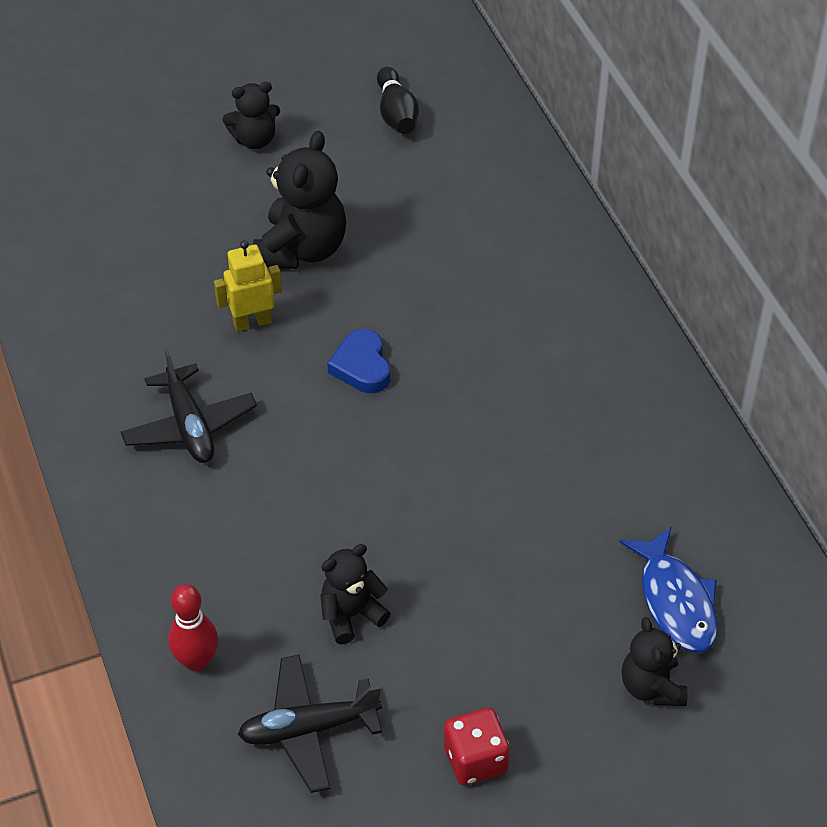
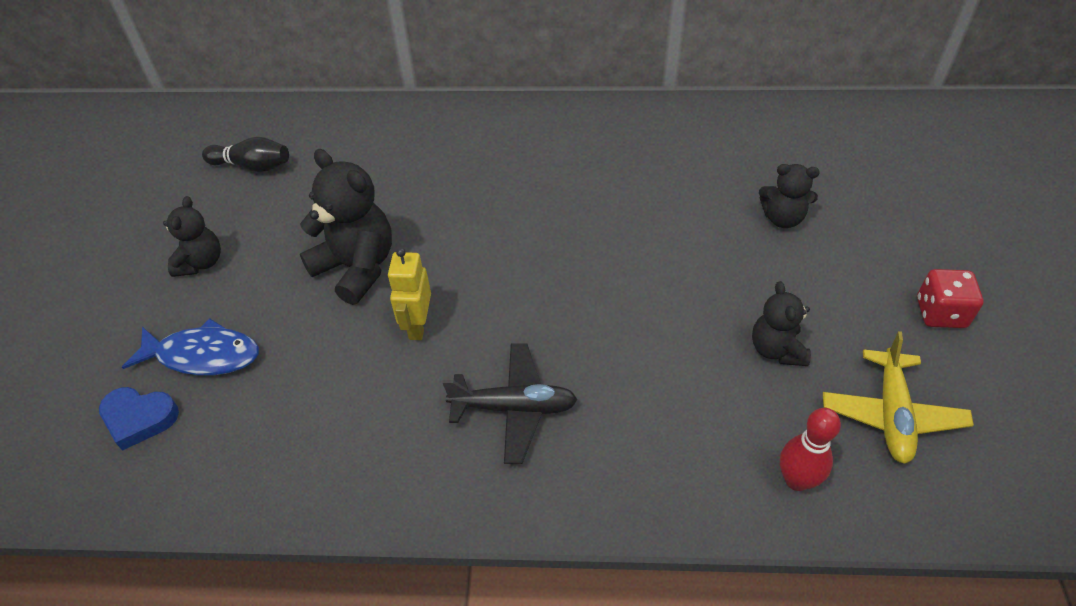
camera: 65 degrees left, 0 degrees up
(308, 729) = (891, 414): black plane -> yellow plane
(362, 366) = (513, 266): blue heart -> blue heart (139, 419)
(651, 687) = (891, 198): black teddy bear -> black teddy bear (782, 218)
(675, 601) = (818, 164): blue fish -> blue fish (203, 355)

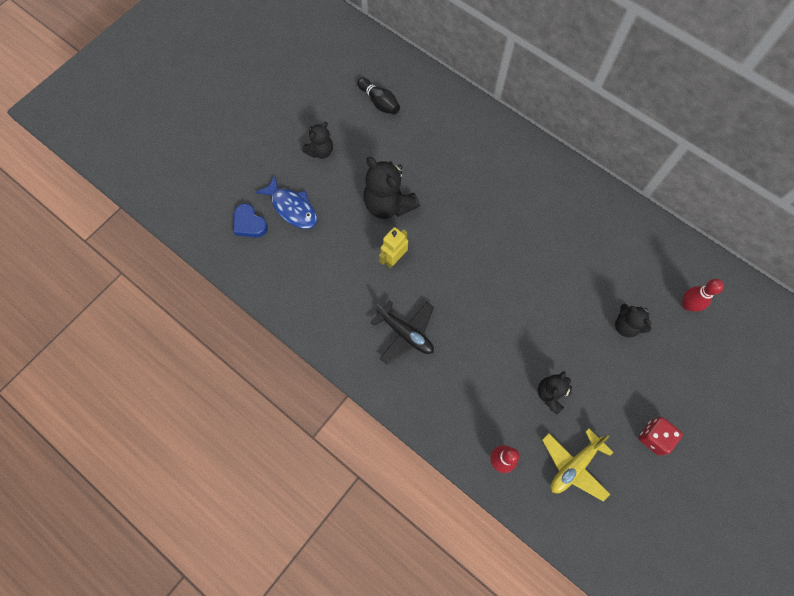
camera: 35 degrees right, 20 degrees up
(356, 268) = (388, 204): black teddy bear -> black teddy bear turned 150 degrees clockwise
(823, 158) = (687, 305): none -> red bowling pin

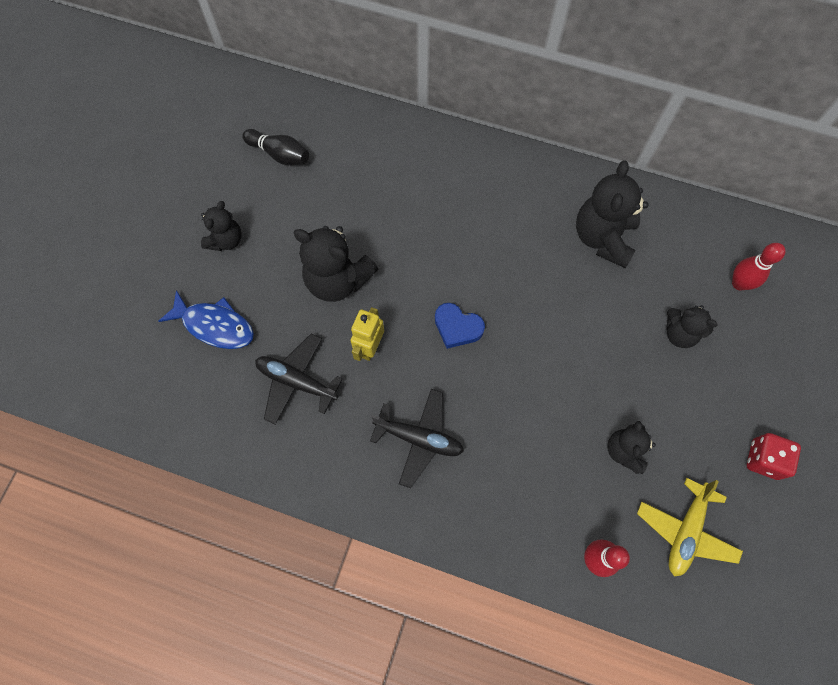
camera: 20 degrees left, 0 degrees up
(249, 224) = (165, 365): blue heart -> blue heart (457, 327)
(334, 265) = (296, 381): none -> black plane
(595, 237) = (603, 237): none -> black teddy bear

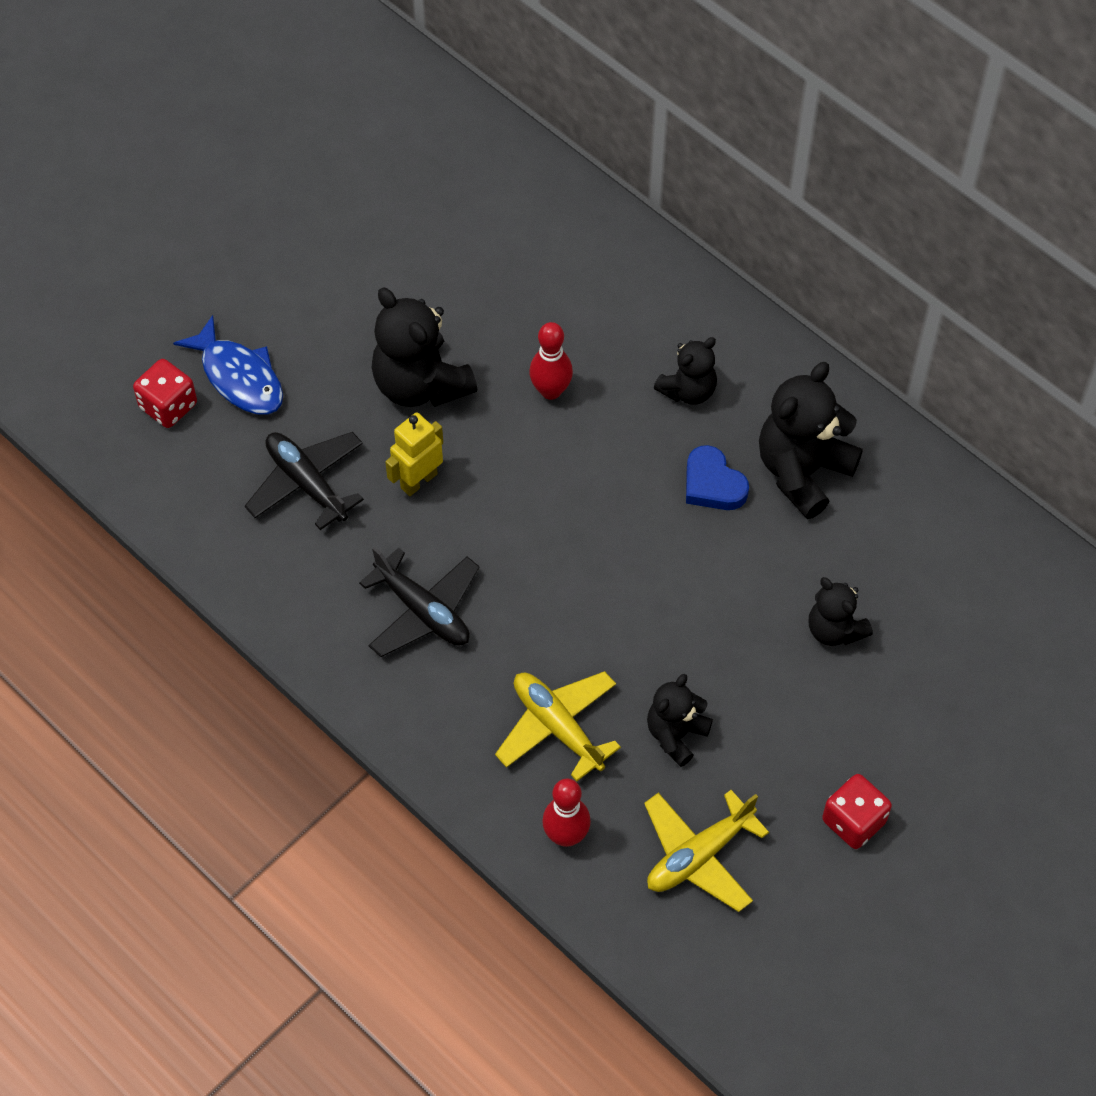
camera: 25 degrees right, 10 degrees down
(175, 366) = (168, 406): none -> red dice
(226, 240) = (303, 279): black teddy bear -> black teddy bear (688, 390)
(280, 154) = (427, 198): black bowling pin -> none
(457, 327) = (543, 503): blue heart -> blue heart (713, 484)
(548, 481) = (557, 727): none -> yellow plane
(739, 283) = (957, 603): red bowling pin -> red bowling pin (551, 390)

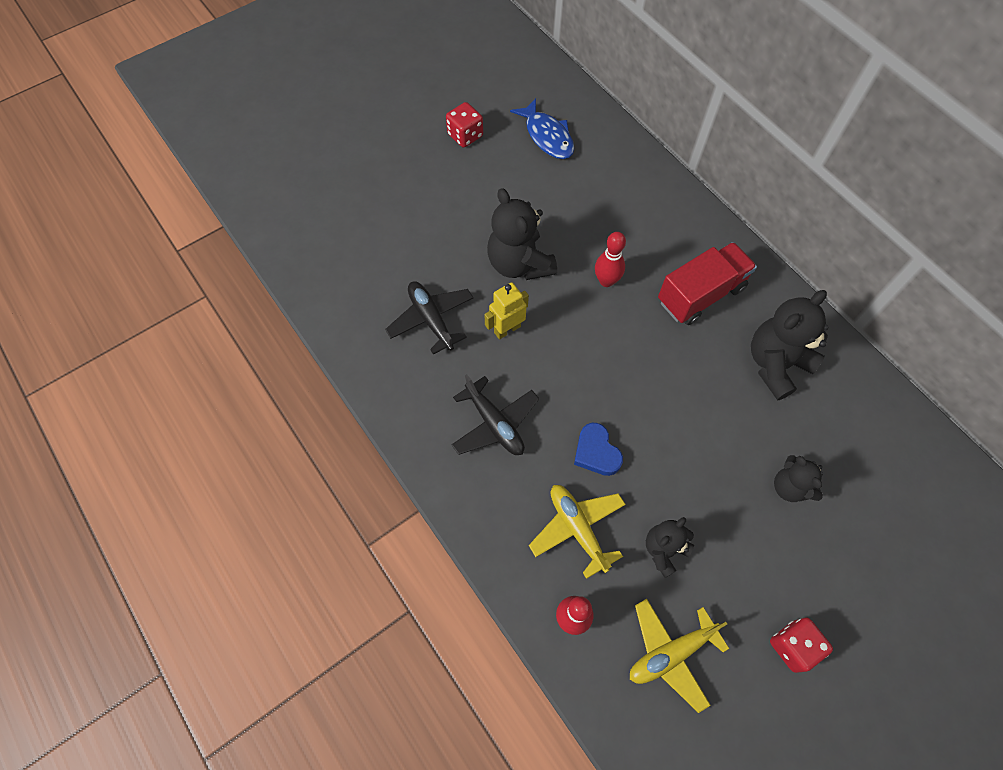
camera: 10 degrees right, 5 degrees up
(168, 406) = (351, 253): red dice -> red dice (465, 135)
(239, 377) = (400, 241): blue fish -> blue fish (547, 136)
(688, 390) = (700, 295): black teddy bear -> red truck
(713, 484) = (711, 363): blue heart -> blue heart (596, 452)

